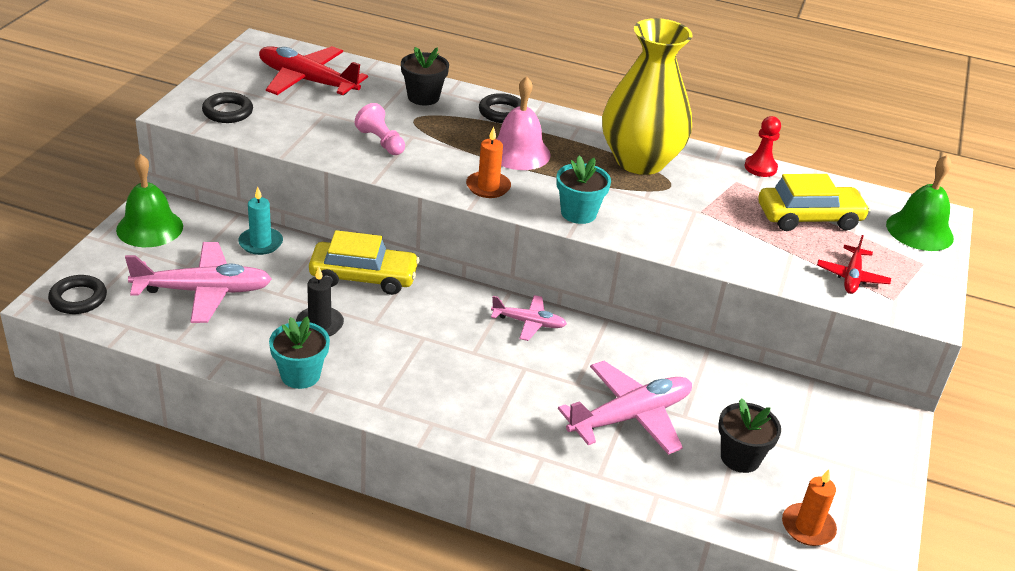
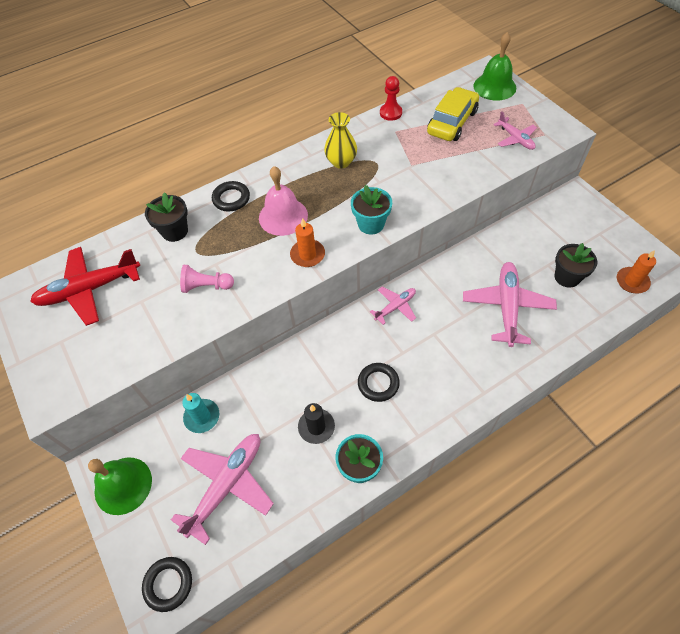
camera: 45 degrees left, 20 degrees up
(228, 112) = (82, 365): black ring -> black ring (378, 383)
(363, 277) = (287, 372): yellow car -> none
(640, 161) = (341, 162): yellow vase -> yellow vase, size x0.50
(851, 277) = (515, 139): red plane -> pink plane

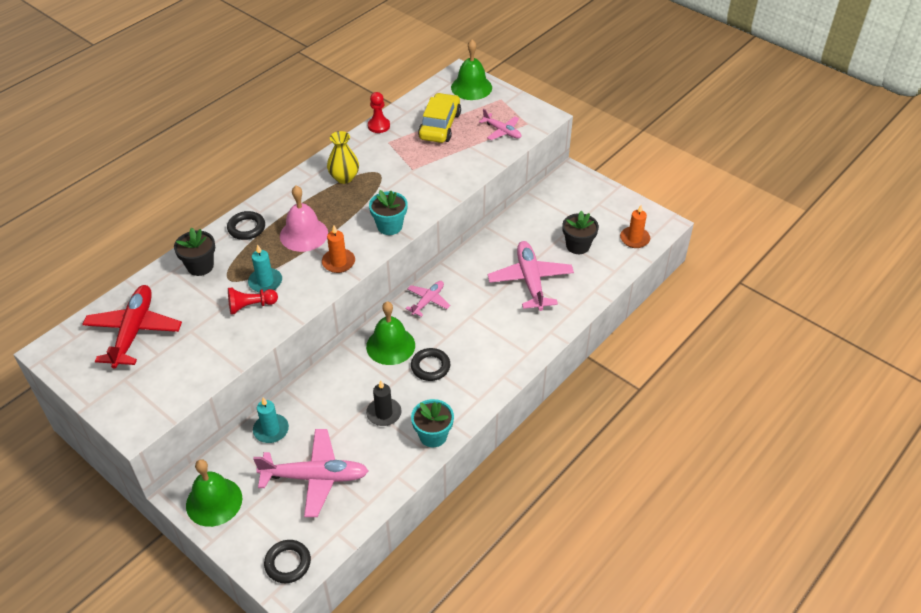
camera: 20 degrees left, 10 degrees down
(89, 289) = (134, 331): red plane -> red plane turned 135 degrees clockwise
(206, 286) = (251, 306): pink pawn -> red pawn
(227, 485) = (315, 477): pink plane -> pink plane turned 75 degrees clockwise
(229, 262) = (265, 282): none -> turquoise candle
(344, 349) = (390, 345): none -> green bell

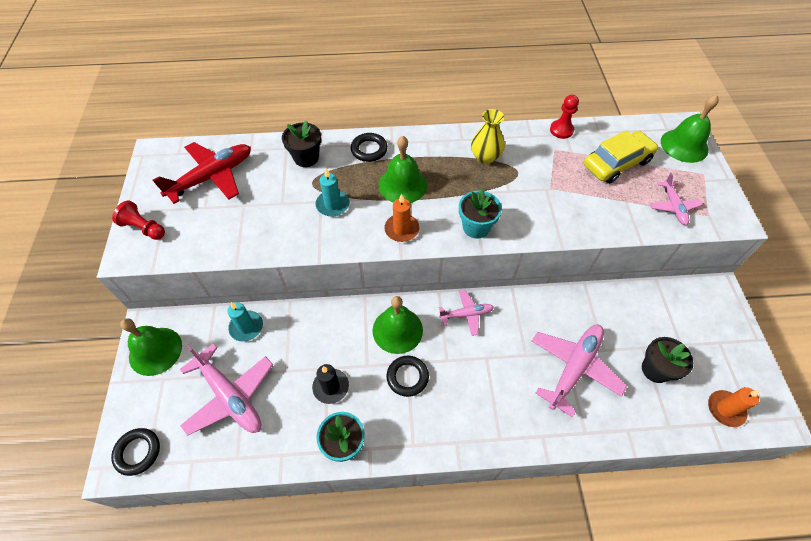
camera: 45 degrees right, 10 degrees up
(251, 306) = (301, 217): red pawn -> red pawn (144, 228)
(304, 234) = (402, 185): pink bell -> green bell

